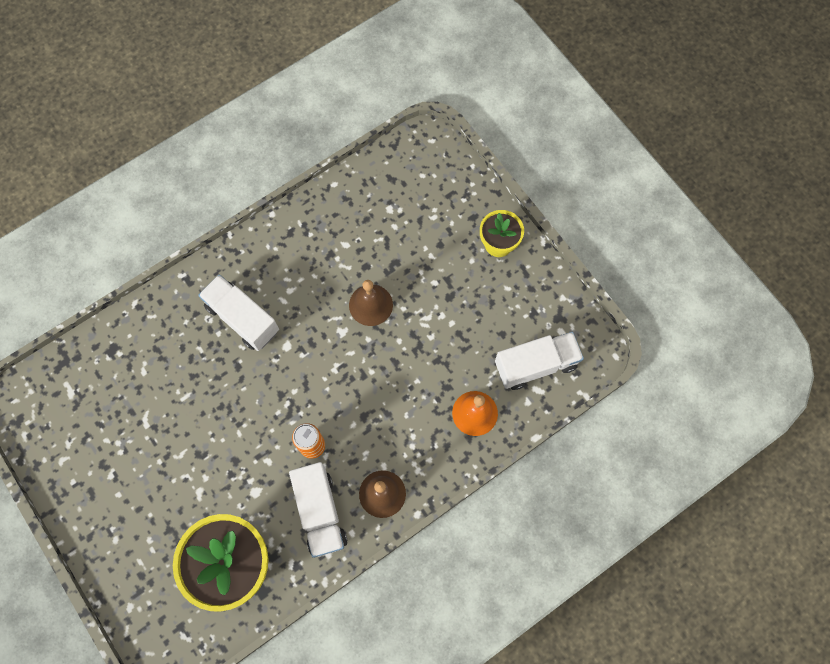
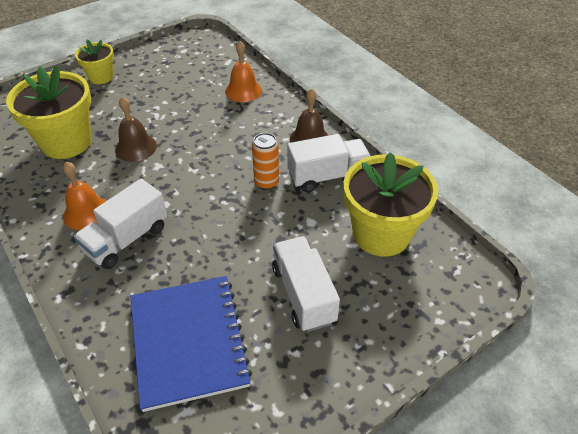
camera: 90 degrees left, 25 degrees down
(129, 387) = (189, 342): none -> blue notebook
(278, 276) = (86, 212): none -> orange bell
(380, 234) = (66, 142): none -> yellow flower pot
(536, 365) = (208, 62): white truck -> white truck (303, 294)

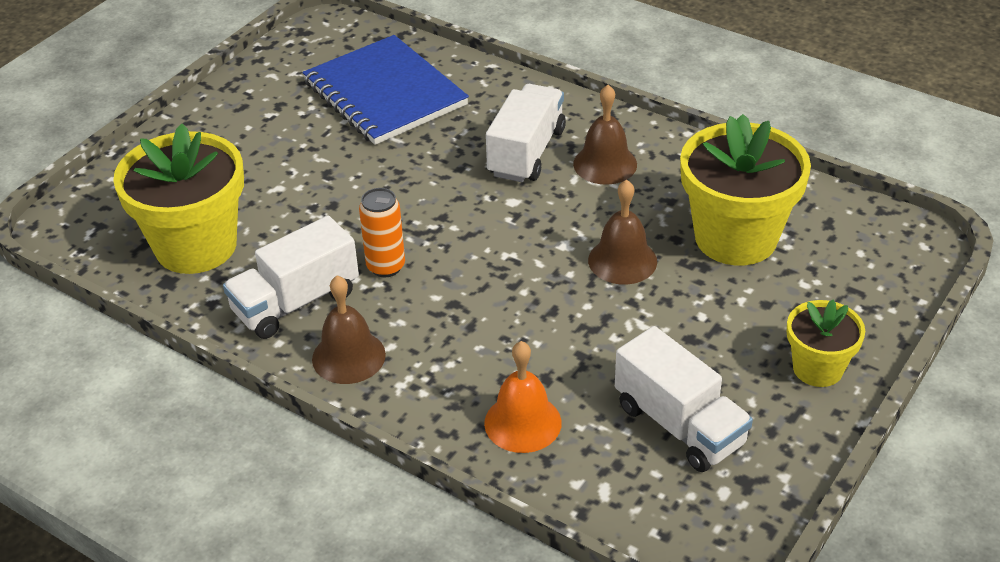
camera: 160 degrees right, 5 degrees down
(86, 212) = (605, 164): orange bell -> brown bell
(303, 294) = (278, 159): white truck -> white truck (679, 425)

